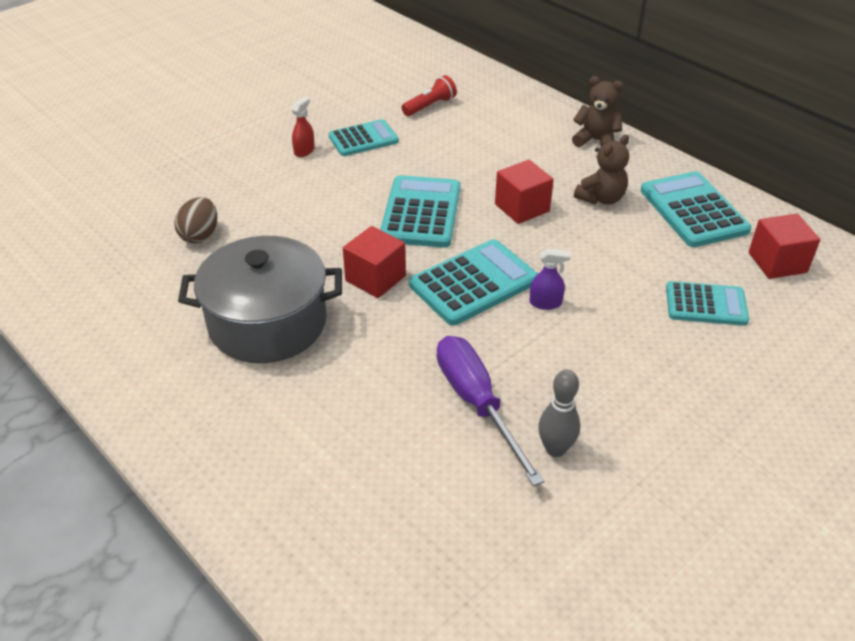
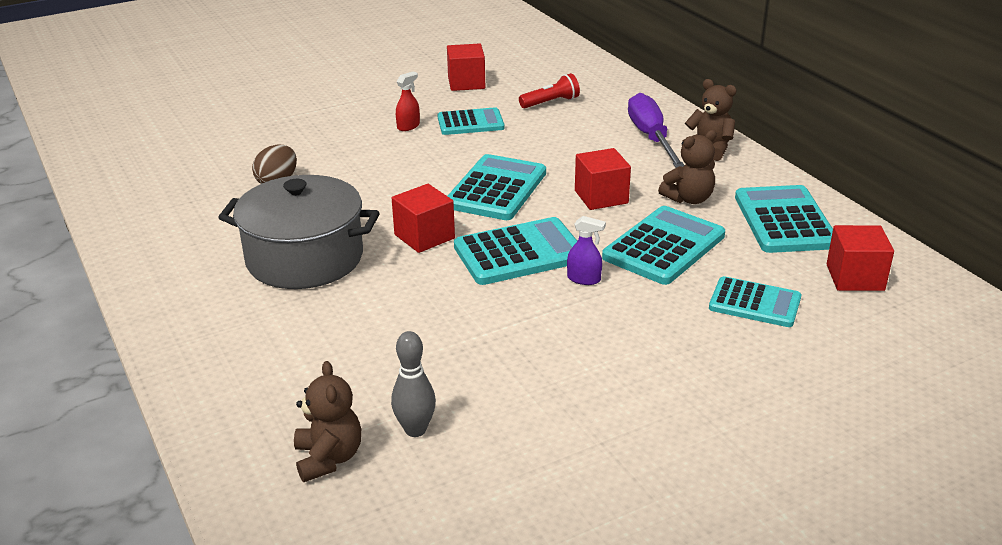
camera: 15 degrees right, 10 degrees down
(339, 93) = (466, 83): none -> red cube
(394, 555) = (329, 458): none -> brown teddy bear
(477, 403) = (471, 351): purple screwdriver -> purple screwdriver (651, 138)
(555, 449) = (531, 400): grey bowling pin -> grey bowling pin (415, 429)
(601, 255) = (664, 247): none -> turquoise calculator

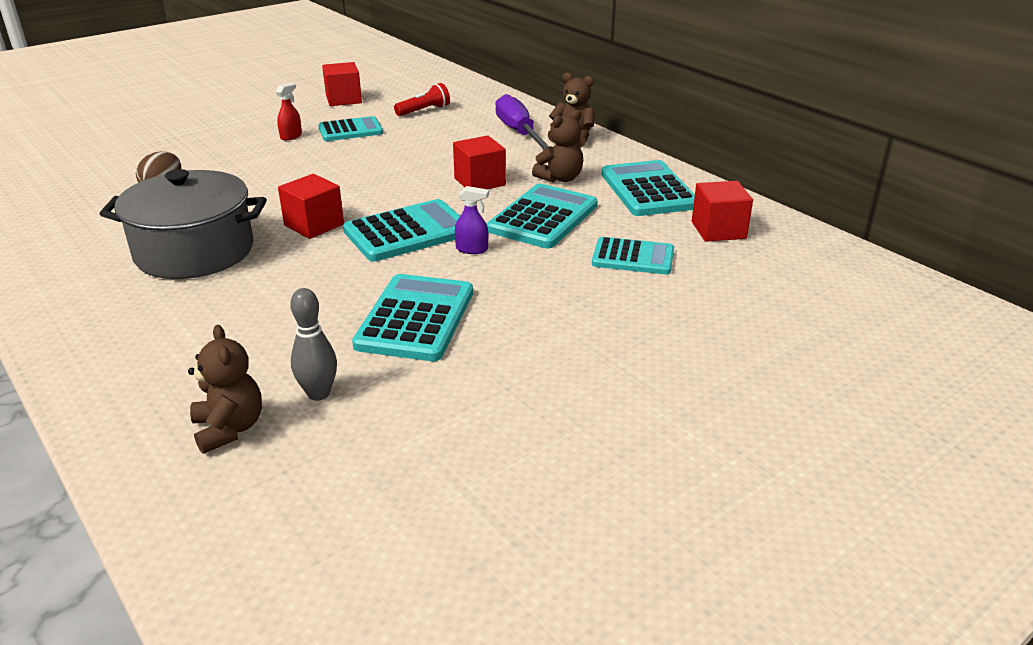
camera: 10 degrees left, 0 degrees up
(496, 189) = (380, 181): turquoise calculator -> turquoise calculator (415, 318)

